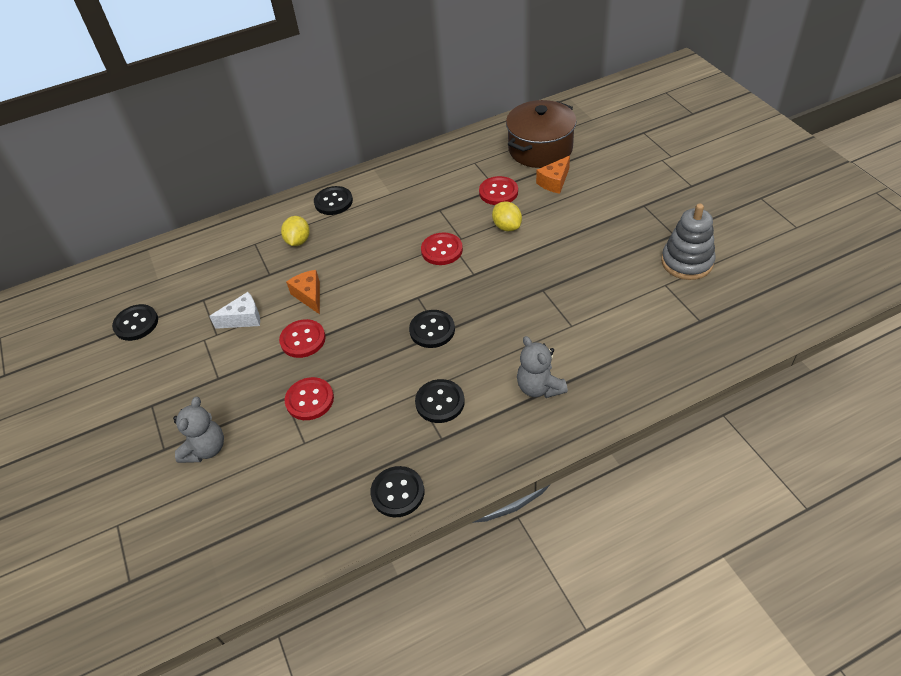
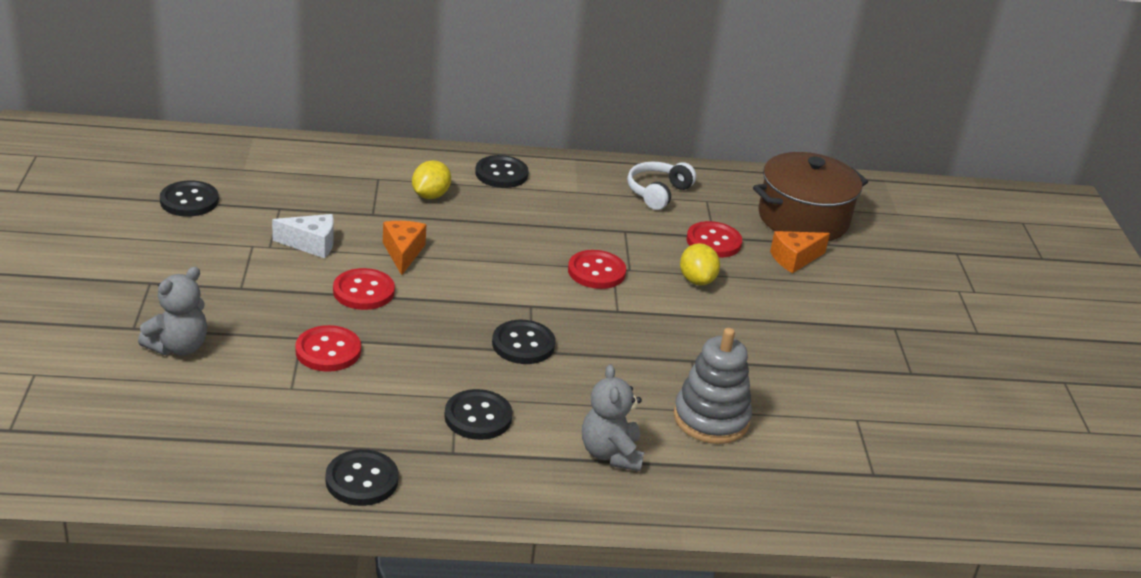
camera: 15 degrees right, 15 degrees down
(441, 170) = (657, 192): none -> white headphones
(687, 262) = (905, 408): grey stacking toy -> grey stacking toy (711, 419)

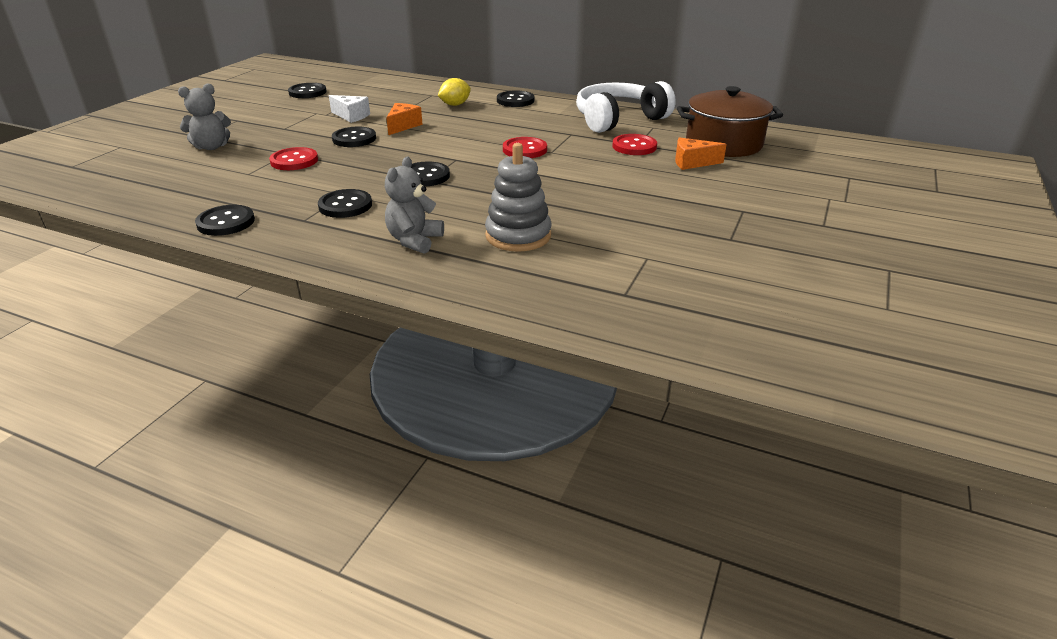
camera: 30 degrees right, 0 degrees up
(363, 291) = (354, 139): red button -> black button
(657, 192) = (618, 119): white headphones -> white headphones, size x1.77
(697, 280) = (597, 163): yellow lemon -> none

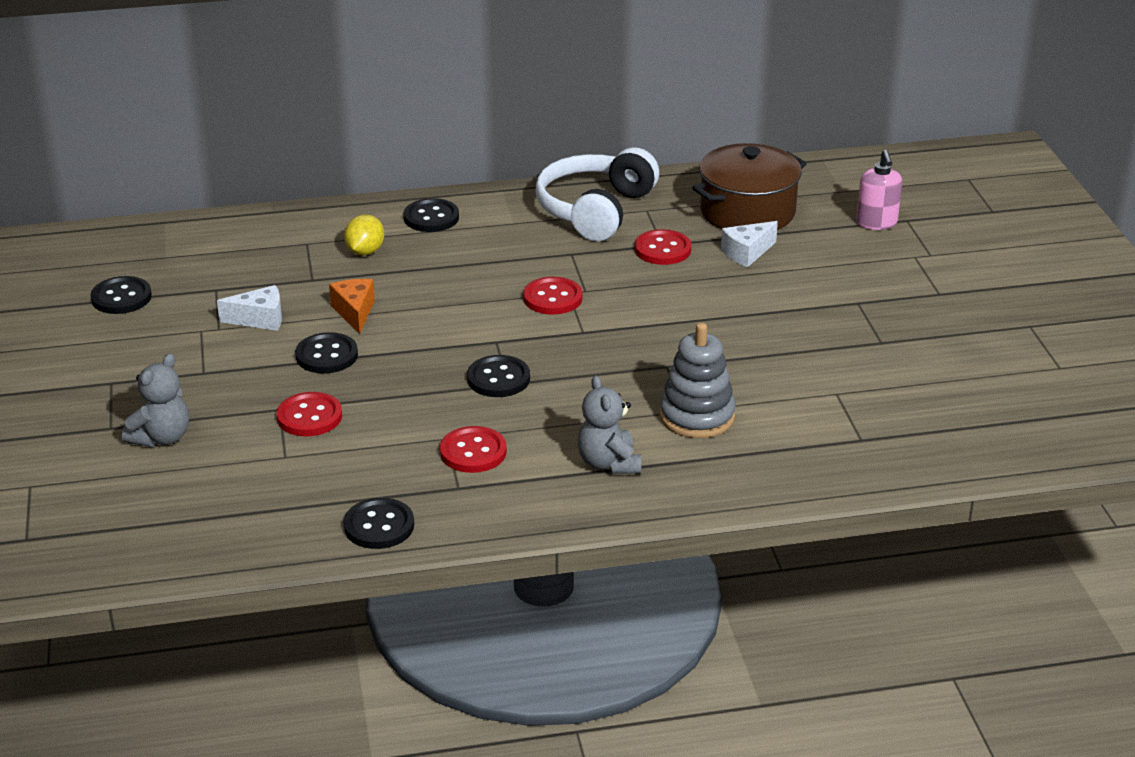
camera: 35 degrees left, 0 degrees up
(345, 205) = (473, 452): black button -> red button
(692, 163) = (746, 253): orange cheese -> white cheese
(820, 173) = (876, 223): none -> pink soap dispenser

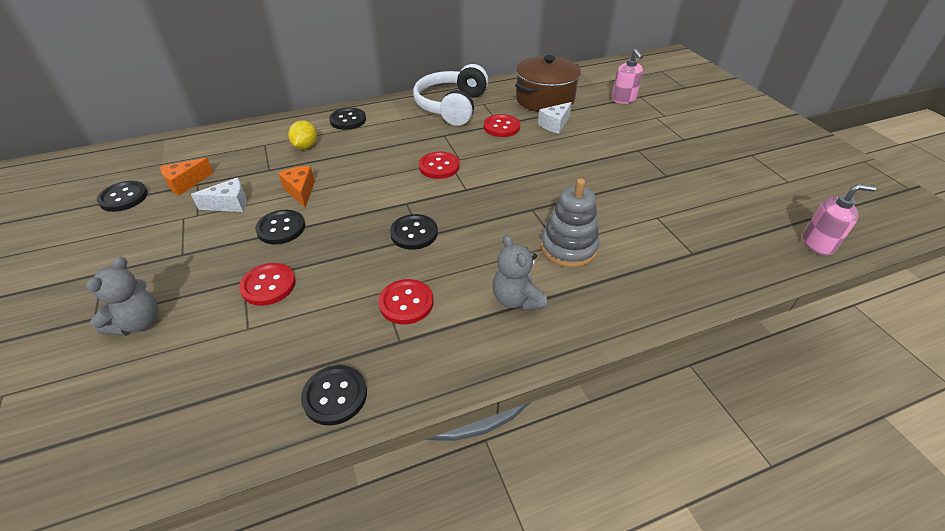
camera: 10 degrees left, 10 degrees up
(200, 287) = (185, 183): none -> orange cheese
(1040, 447) = (818, 244): none -> pink soap dispenser

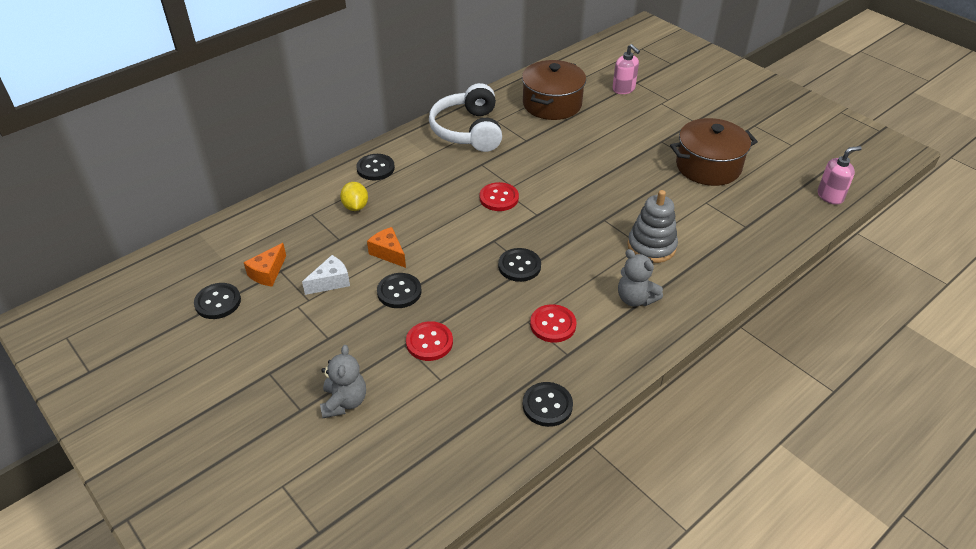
camera: 20 degrees left, 0 degrees up
(501, 127) = (530, 144): red button -> none
(554, 124) = (576, 130): white cheese -> none
(678, 183) = (708, 166): none -> brown pot

